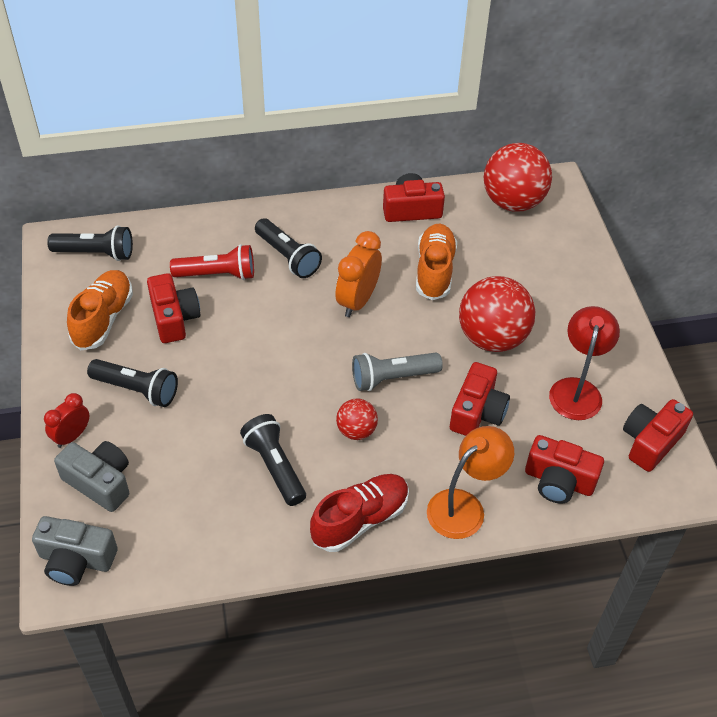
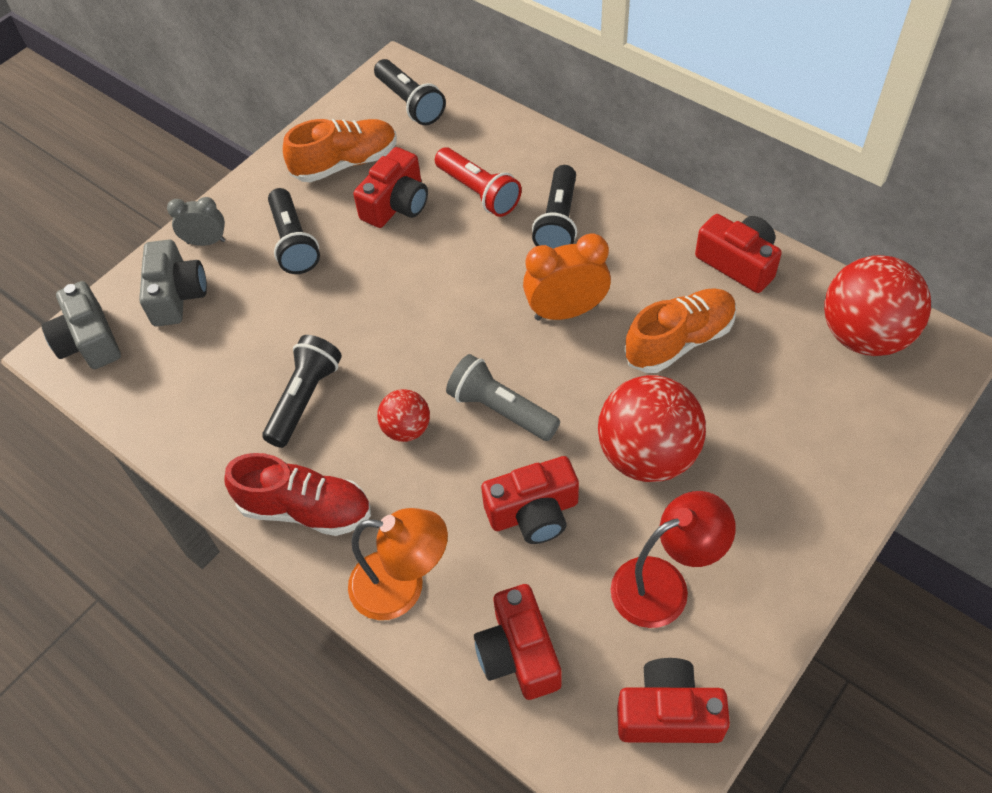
camera: 55 degrees right, 5 degrees up
(72, 436) = (206, 242): red clock -> grey clock

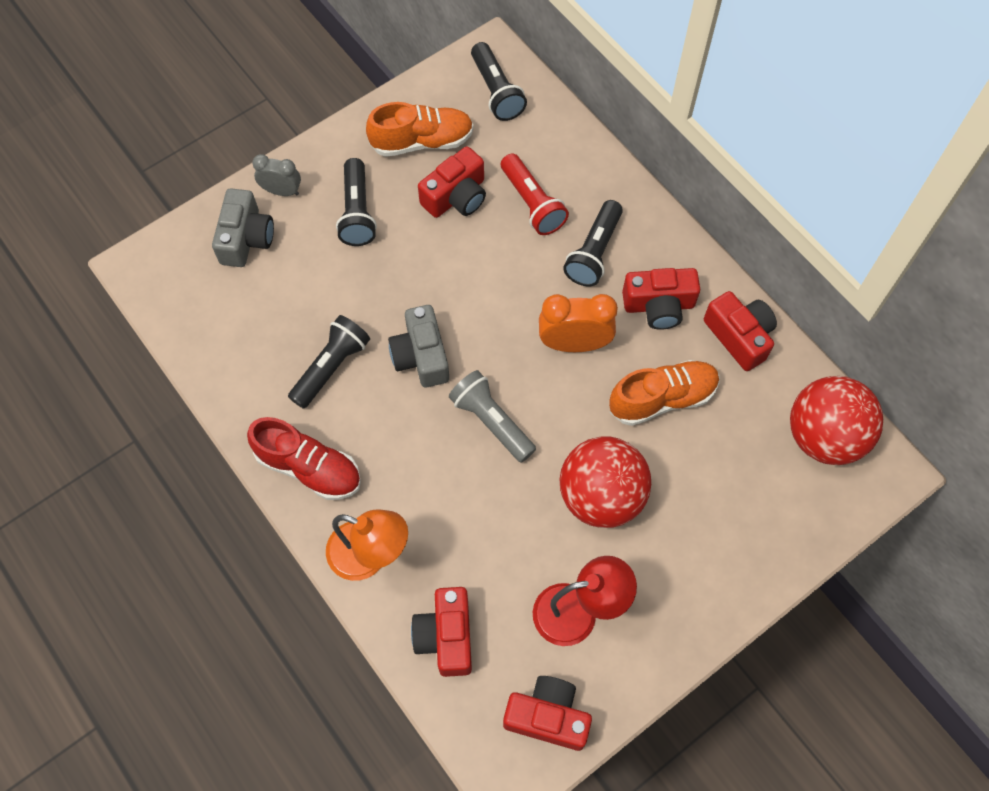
camera: 10 degrees right, 10 degrees up
(89, 341) = (164, 264): grey camera -> grey camera (421, 356)
(406, 429) = (409, 418): red ball -> none
(533, 512) = (492, 521): red camera -> red camera (659, 305)

